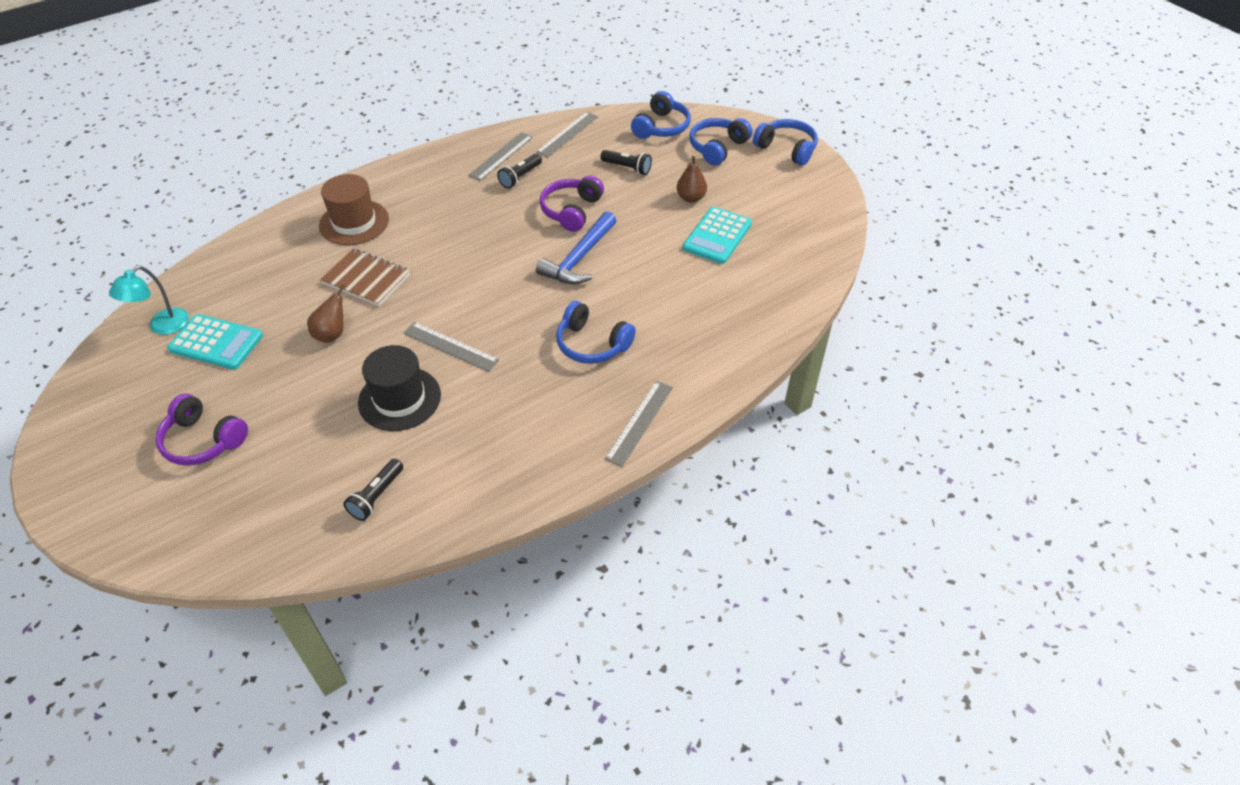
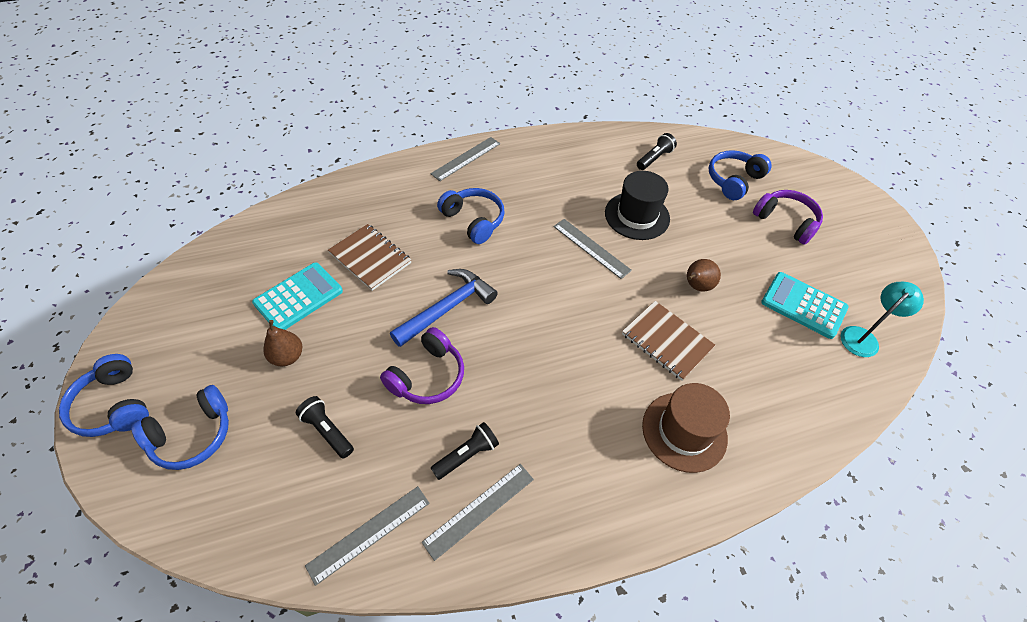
camera: 165 degrees left, 5 degrees up
(661, 127) = (231, 506): blue headphones -> blue headphones (733, 180)
(677, 281) = (370, 258): none -> brown notebook

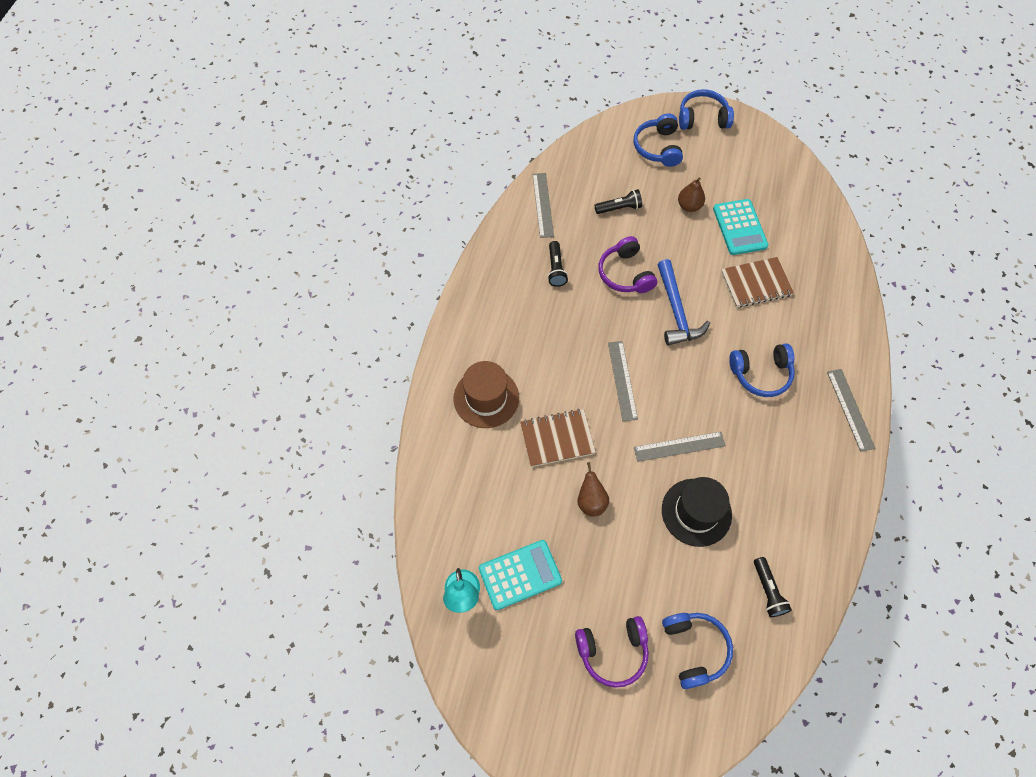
camera: 125 degrees right, 10 degrees up
(479, 510) = (519, 259): grey ruler -> grey ruler (622, 380)

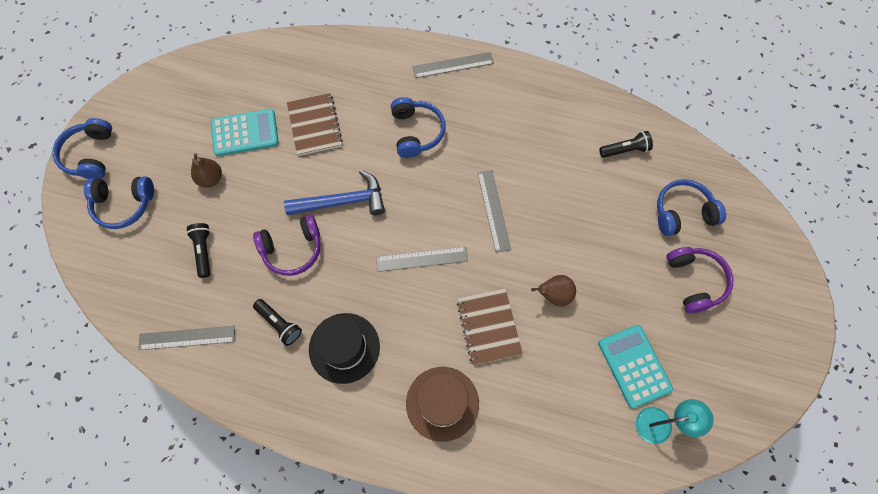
camera: 90 degrees left, 5 degrees up
(556, 269) = (279, 324): black flashlight -> black flashlight turned 45 degrees clockwise
(696, 512) = (558, 201): black hat -> black hat (344, 348)

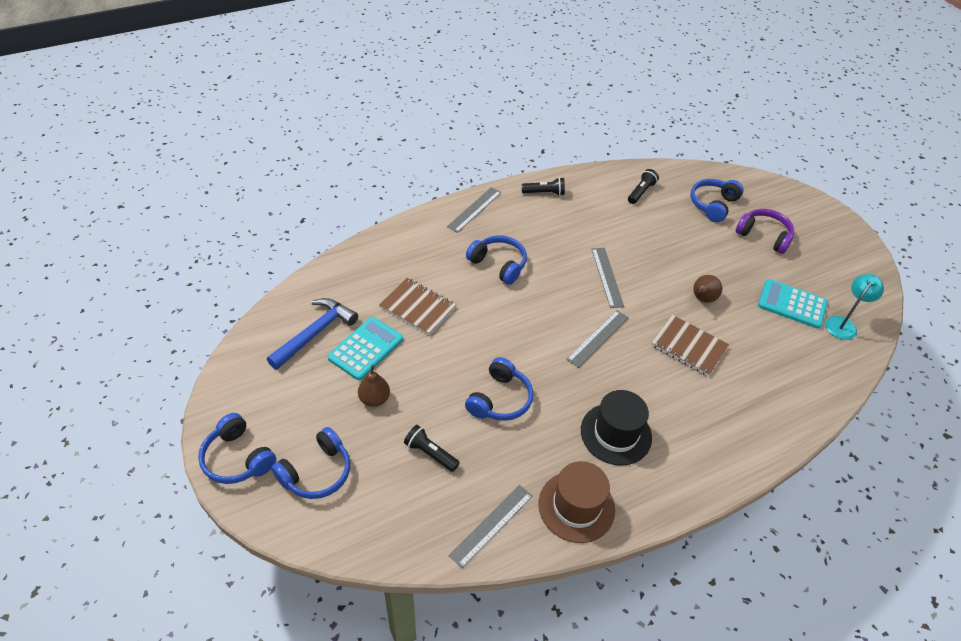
camera: 45 degrees left, 20 degrees down
(279, 324) = (551, 456): black flashlight -> black flashlight (544, 193)
(292, 249) = (500, 399): purple headphones -> blue headphones
(342, 201) = (499, 342): blue hammer -> blue hammer (315, 333)
(442, 403) = (719, 415): brown hat -> brown hat (576, 506)
(493, 210) = (607, 277): grey ruler -> grey ruler turned 45 degrees clockwise

